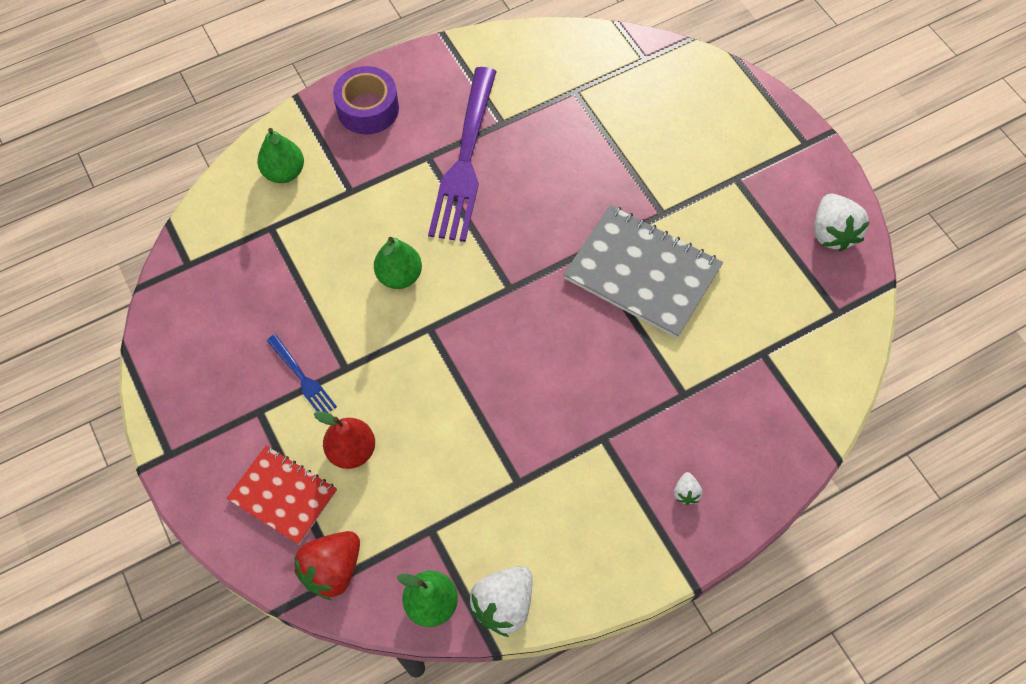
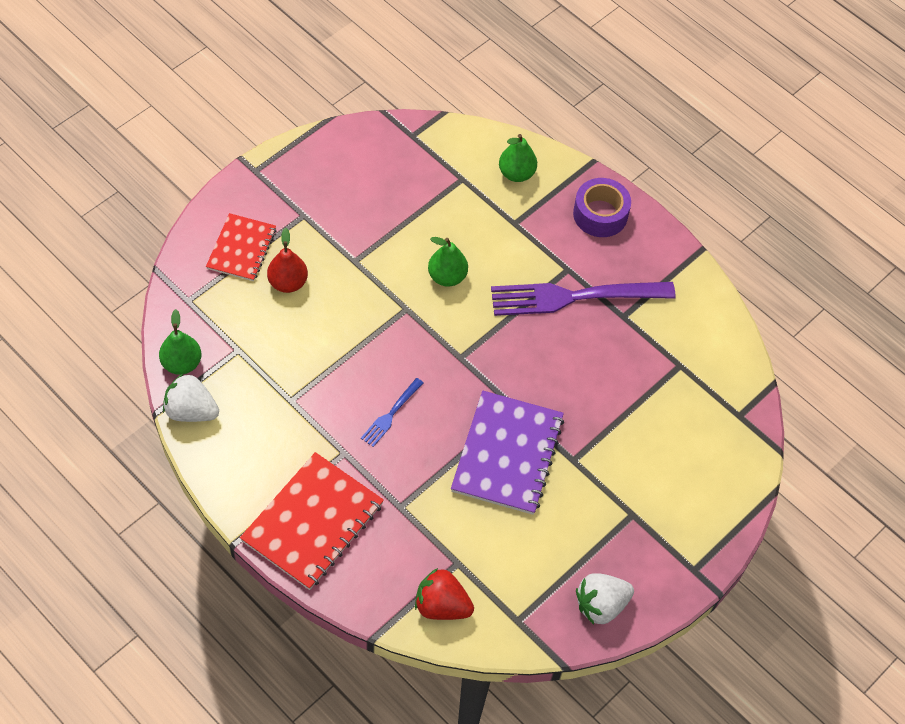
camera: 70 degrees right, 5 degrees down
(302, 378) = (338, 235): blue fork -> blue fork (391, 414)
(332, 569) = (193, 294): red strawberry -> red strawberry (441, 605)
(642, 273) = (507, 454): grey notebook -> purple notebook
(686, 492) = (312, 522): white strawberry -> red notebook

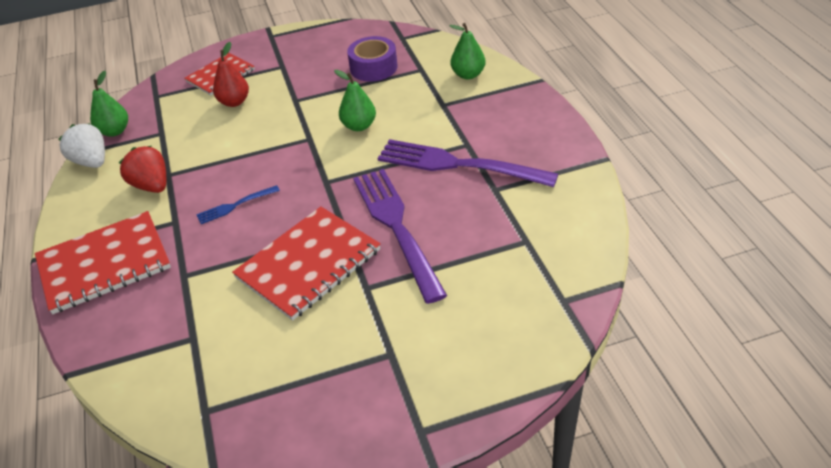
camera: 35 degrees right, 15 degrees down
(441, 605) = (147, 370): red strawberry -> red strawberry (152, 185)
(507, 454) = (308, 264): purple notebook -> red notebook
(561, 388) = (396, 227): none -> purple fork
(600, 214) = (522, 114): purple tape -> purple tape (373, 67)
(601, 605) = (296, 429): white strawberry -> none

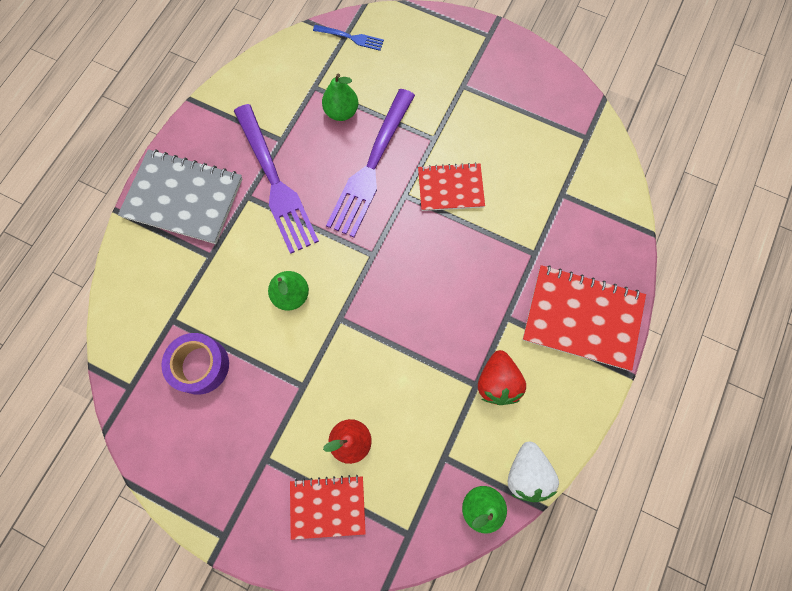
camera: 140 degrees left, 30 degrees up
(235, 205) = (453, 292): blue fork -> blue fork (351, 38)
(308, 264) = (450, 188): red notebook -> red notebook, size x0.62
(468, 75) = (150, 272): green pear -> green pear (341, 112)
(509, 113) = (183, 198): none -> grey notebook

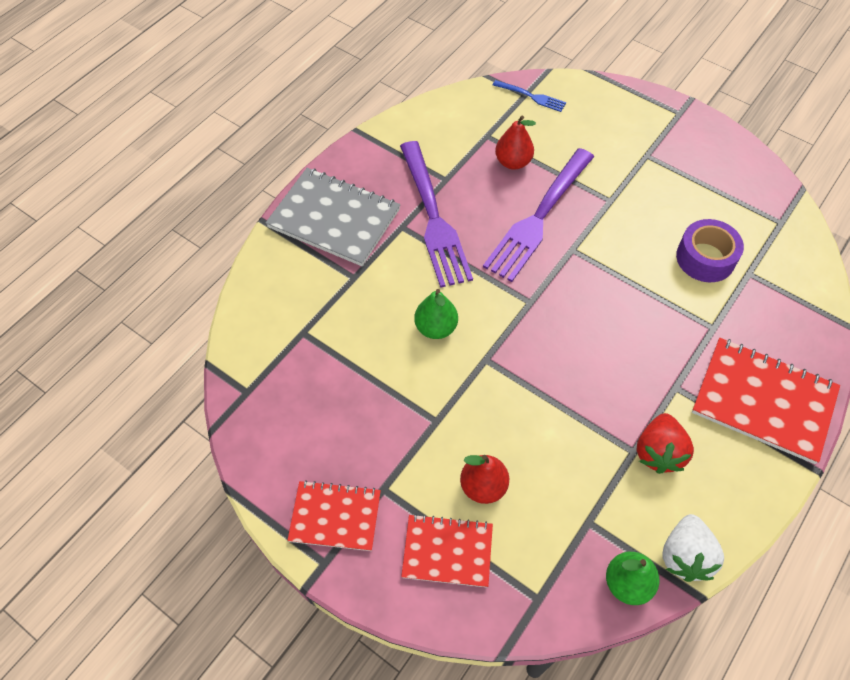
camera: 10 degrees right, 15 degrees down
(200, 365) = (326, 382): purple tape -> purple tape (705, 258)
(341, 112) = (513, 162): green pear -> red pear
(450, 188) = (623, 250): red notebook -> red notebook (335, 516)

